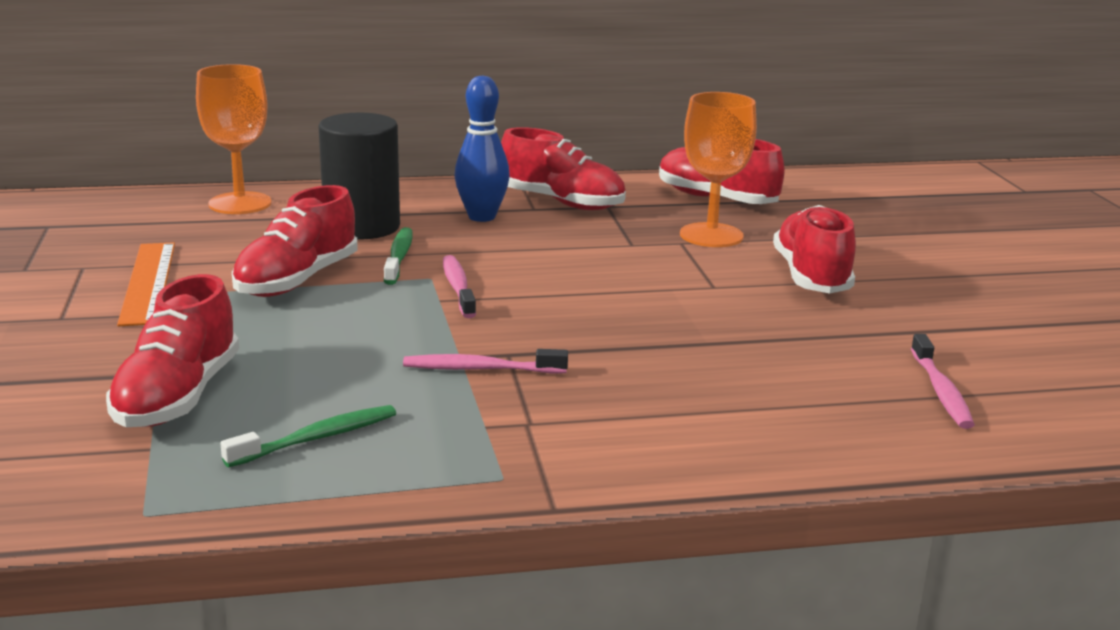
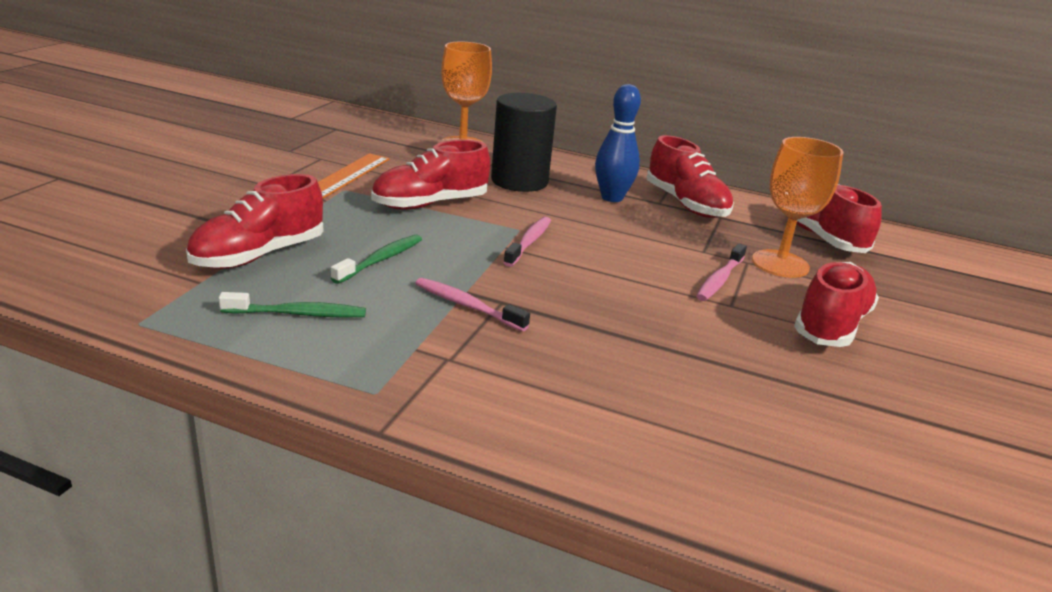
camera: 30 degrees right, 5 degrees up
(399, 257) = (517, 208): green toothbrush -> green toothbrush (381, 260)
(941, 391) = (836, 473): pink toothbrush -> pink toothbrush (719, 280)

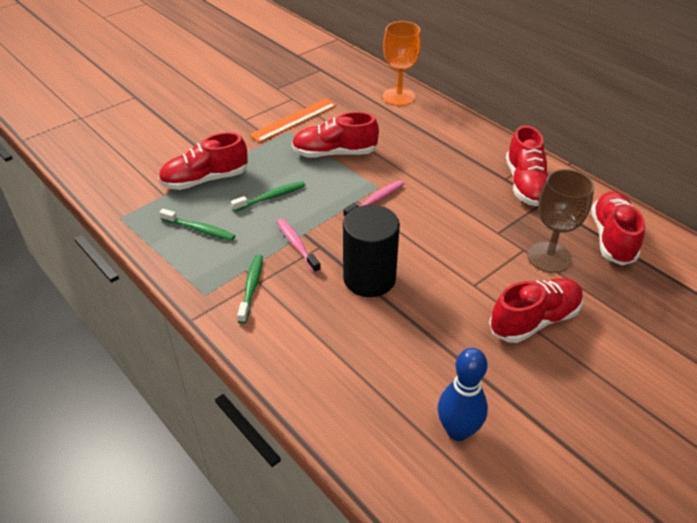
camera: 30 degrees right, 15 degrees up
(444, 367) = (251, 287): none -> green toothbrush
(519, 181) = (413, 140): black cylinder -> black cylinder (369, 278)
(612, 198) = (471, 168): blue bowling pin -> blue bowling pin (458, 430)
(719, 280) = (486, 261): pink toothbrush -> none
(780, 264) = (549, 257): orange goblet -> brown goblet

